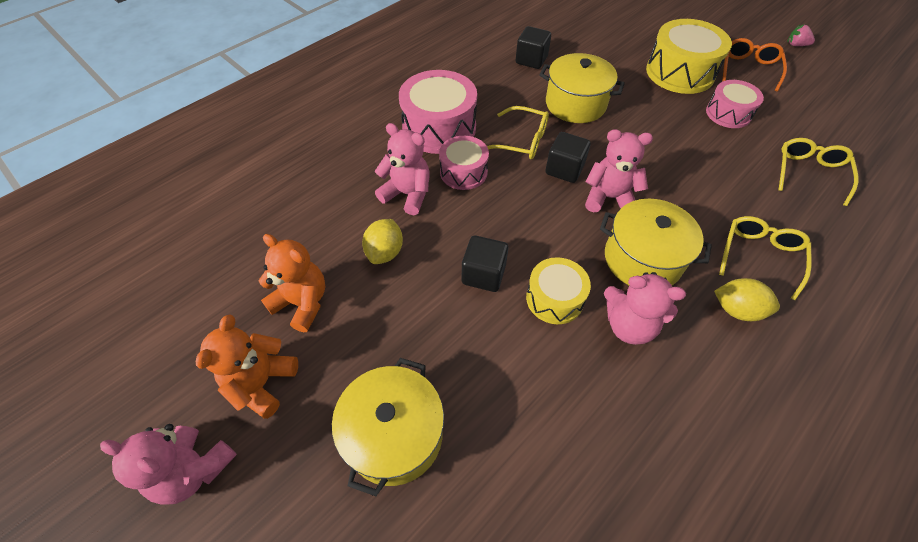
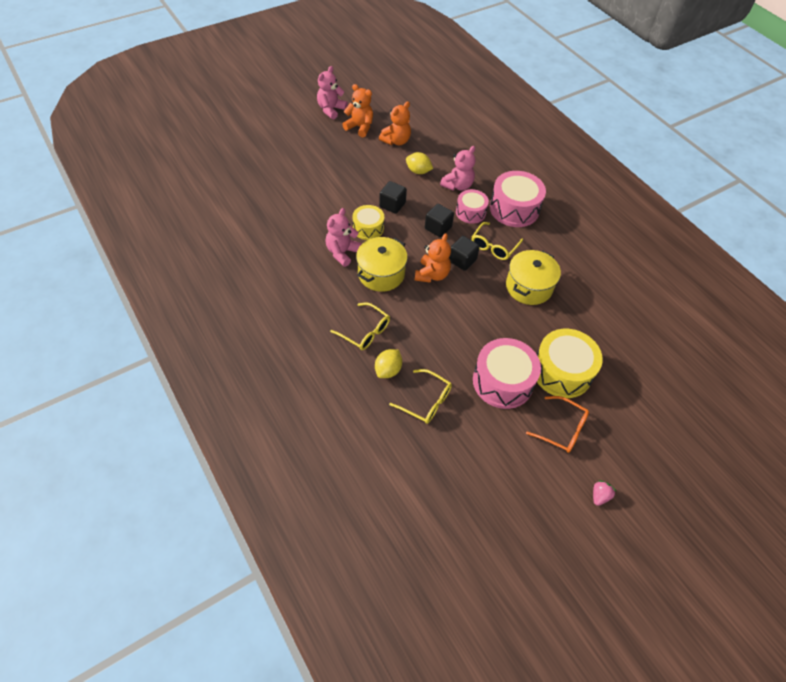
camera: 100 degrees right, 0 degrees up
(394, 435) = (321, 161): yellow pot -> none
(531, 60) = (588, 276): black cube -> black cube (438, 228)
(609, 198) = (432, 274): pink teddy bear -> orange teddy bear
(728, 113) = (502, 381): pink drum -> pink drum, size x1.65
(737, 310) = (334, 302): yellow lemon -> yellow lemon (388, 370)

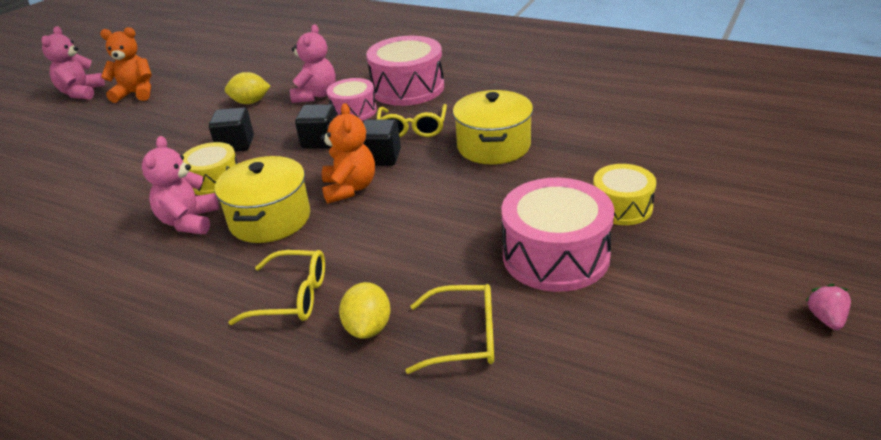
camera: 25 degrees left, 20 degrees down
(396, 141) = (198, 88): orange teddy bear -> none
(562, 371) = (622, 207): yellow drum -> yellow drum, size x0.60
(562, 429) = (690, 268): orange glasses -> none

